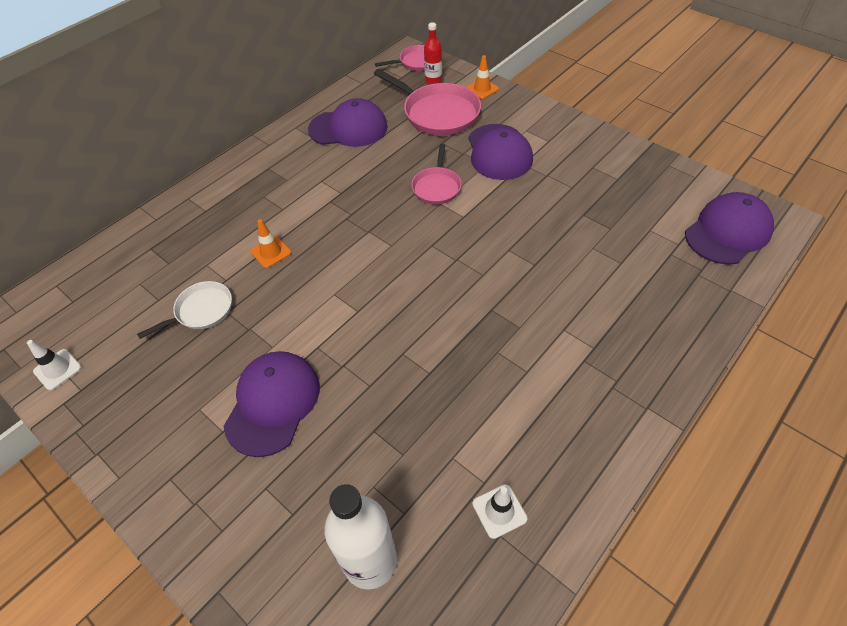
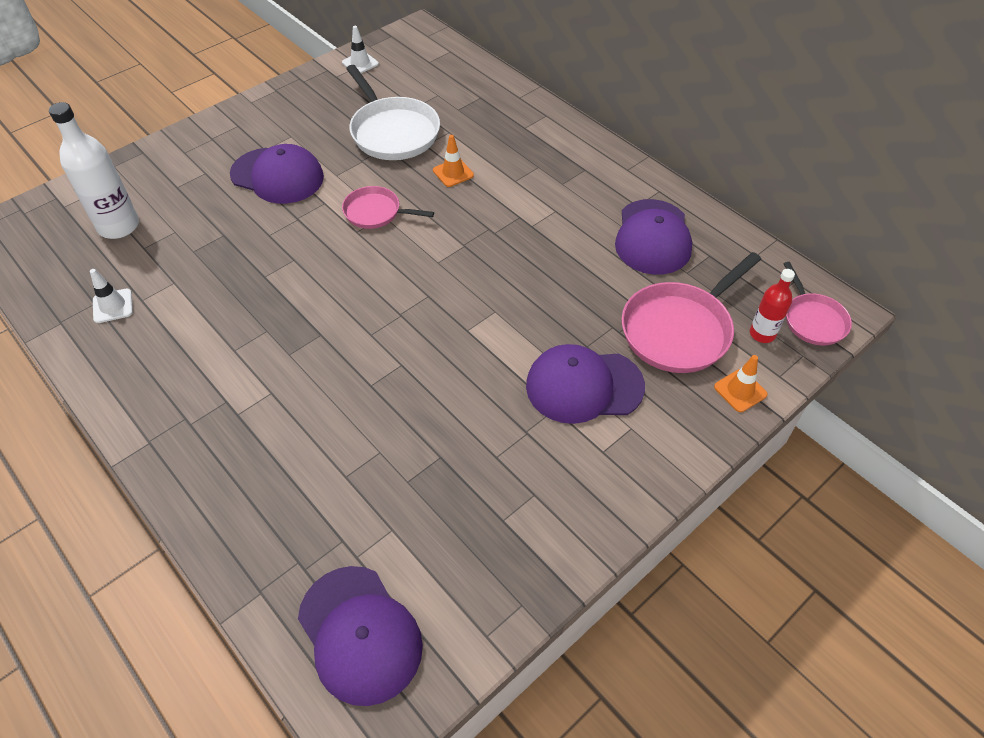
camera: 95 degrees right, 0 degrees up
(201, 311) = (393, 132): white pan -> white pan, size x1.71
(436, 187) = (525, 311): pink pan -> pink pan (376, 212)

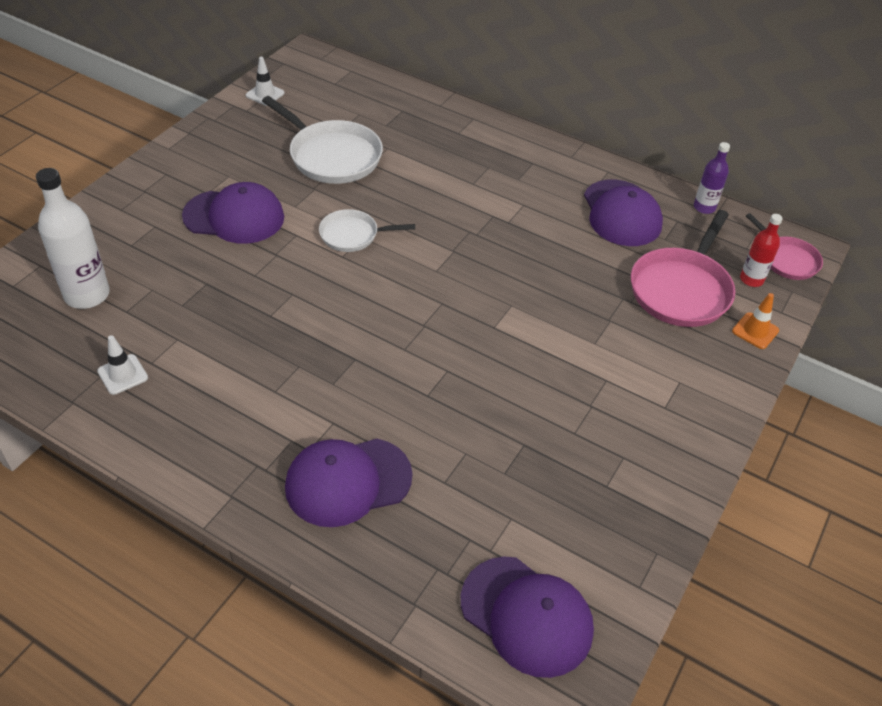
camera: 20 degrees left, 5 degrees down
(376, 212) = (352, 235): pink pan -> white pan
(453, 173) = (410, 185): orange traffic cone -> none
(584, 386) = (622, 355): purple cap -> purple cap (348, 482)
(745, 246) = (704, 207): none -> purple bottle

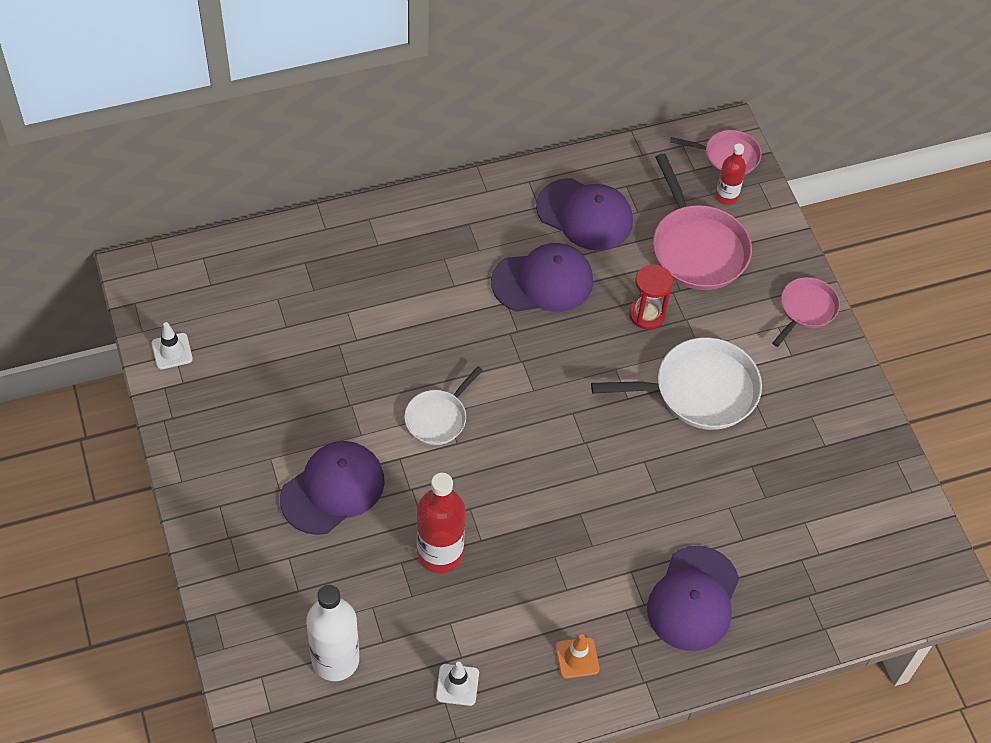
camera: 50 degrees left, 10 degrees up
(234, 299) = (440, 553): none -> red bottle
(331, 156) = (318, 361): white pan -> white pan (699, 390)
(527, 616) = (882, 571): purple cap -> purple cap (543, 281)
(583, 295) = (647, 314): none -> red hourglass
(704, 207) = (628, 156): purple bottle -> none
(721, 390) = (806, 309): none -> pink pan
(755, 331) = (774, 240): orange traffic cone -> orange traffic cone (577, 658)

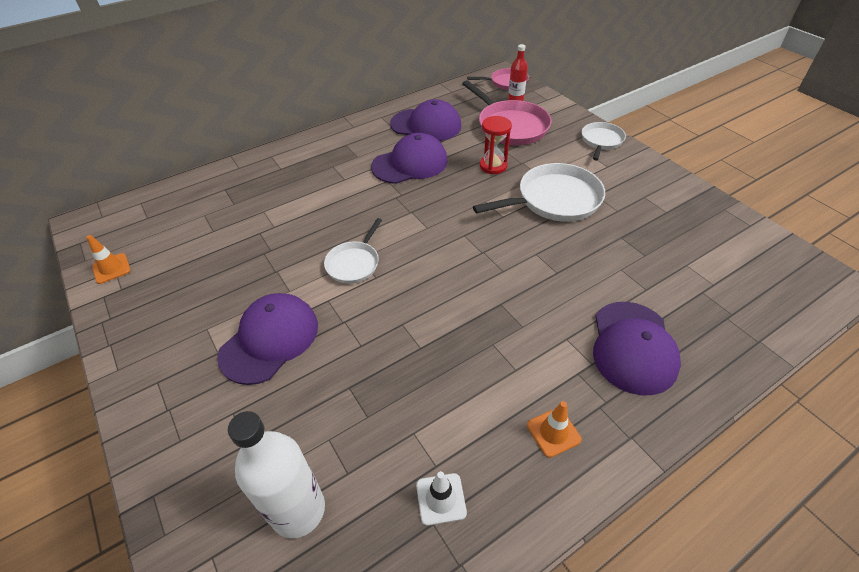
camera: 10 degrees left, 10 degrees down
(172, 351) = (111, 268): white traffic cone -> orange traffic cone
(440, 553) = (385, 369): red bottle -> none
(806, 309) = (601, 141): pink pan -> white pan

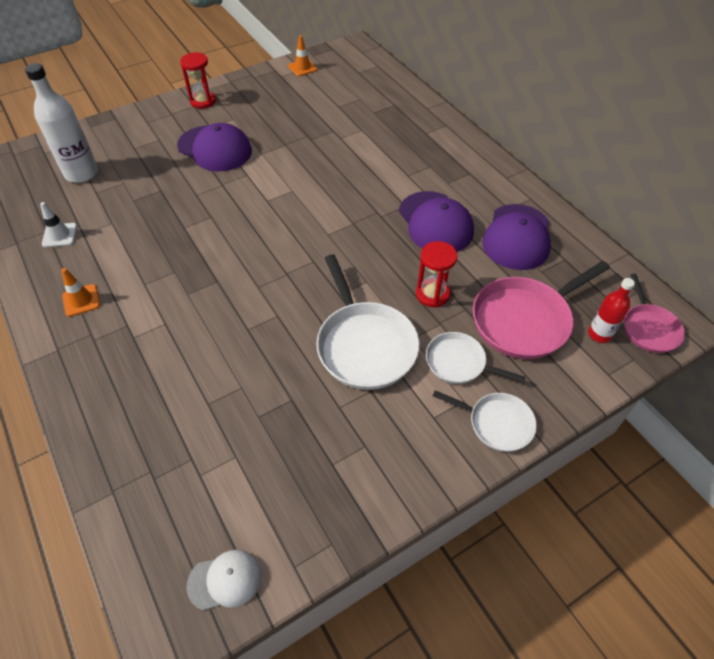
camera: 90 degrees right, 5 degrees up
(149, 372) = (203, 101): none -> red hourglass
(354, 263) = (286, 187): white pan -> white pan (459, 363)
(633, 347) = (140, 373): purple cap -> none
(782, 258) = (225, 580): none -> white cap

